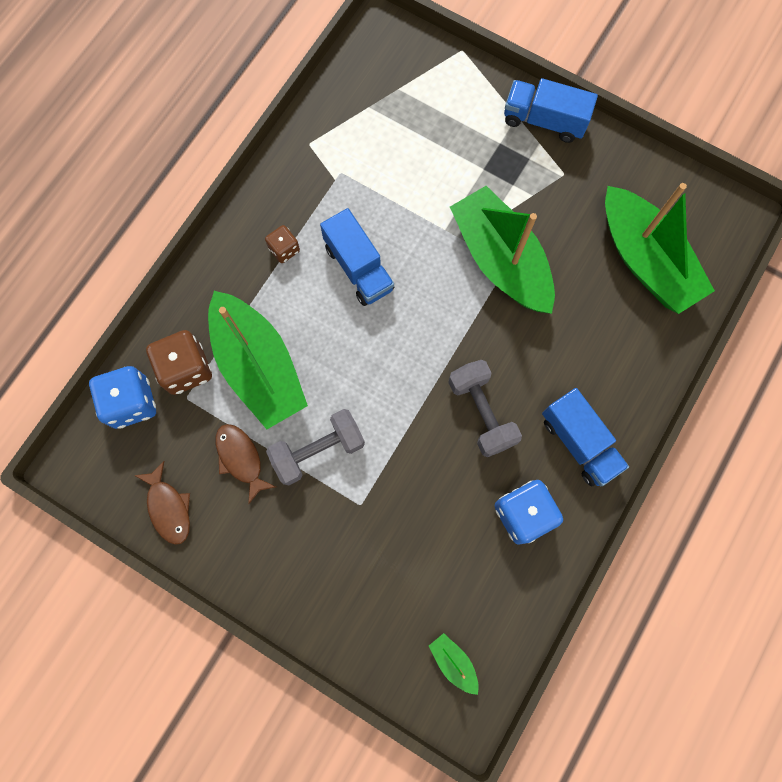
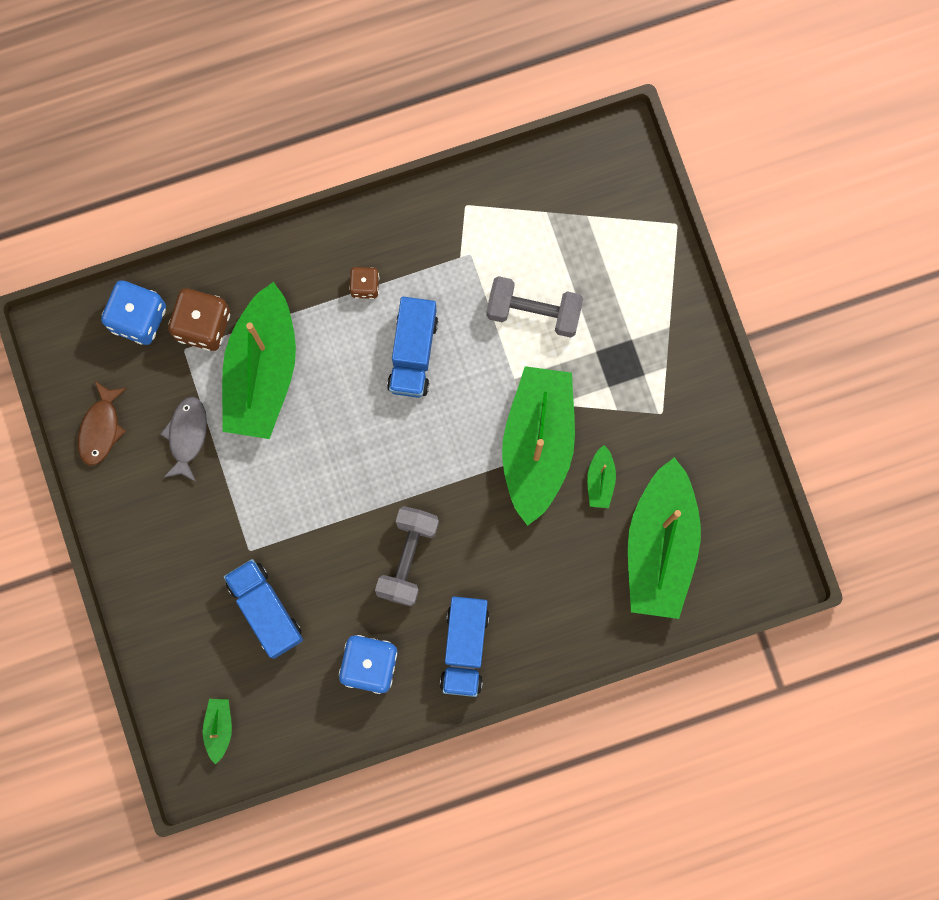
camera: 40 degrees right, 5 degrees up
(241, 459) = (187, 436): brown fish -> grey fish
(318, 450) = (252, 479): grey dumbbell -> grey dumbbell (533, 311)
(544, 121) = (689, 350): blue truck -> blue truck (265, 610)
(565, 249) = (600, 480): none -> green boat

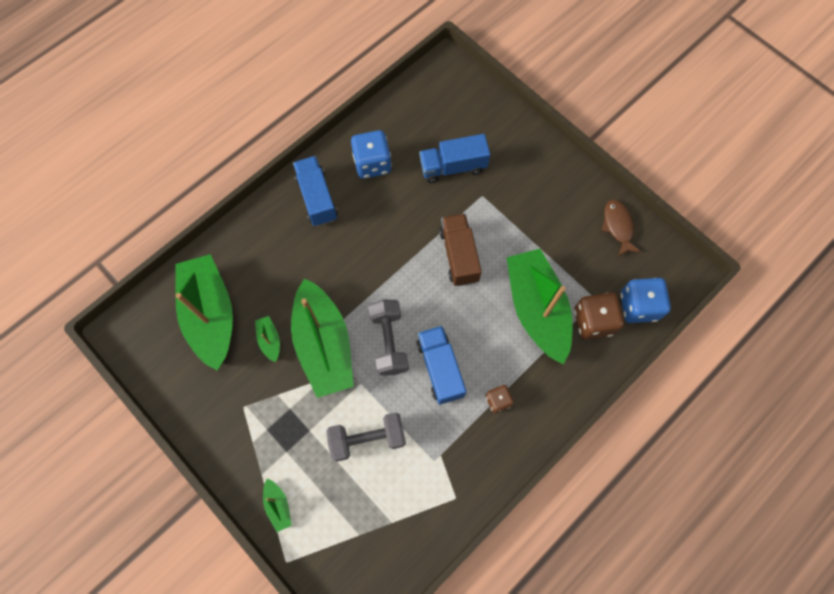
camera: 155 degrees right, 10 degrees down
(187, 436) = (561, 246): grey fish -> none
(219, 728) = (445, 94): green boat -> green boat (278, 505)
(265, 610) = (453, 167): blue truck -> blue truck turned 135 degrees clockwise
(320, 482) = (459, 255): none -> brown truck
(408, 558) = (378, 234): grey dumbbell -> grey dumbbell (389, 341)

